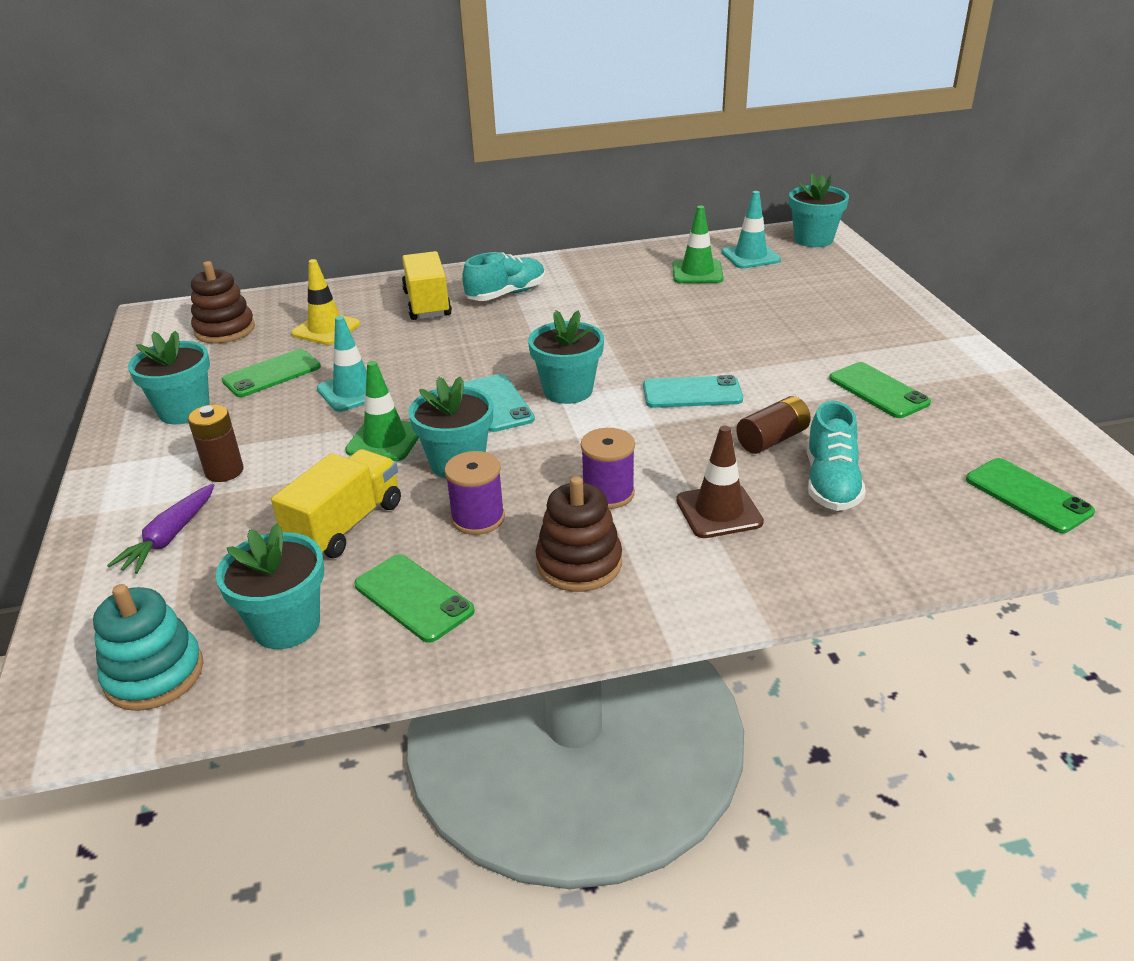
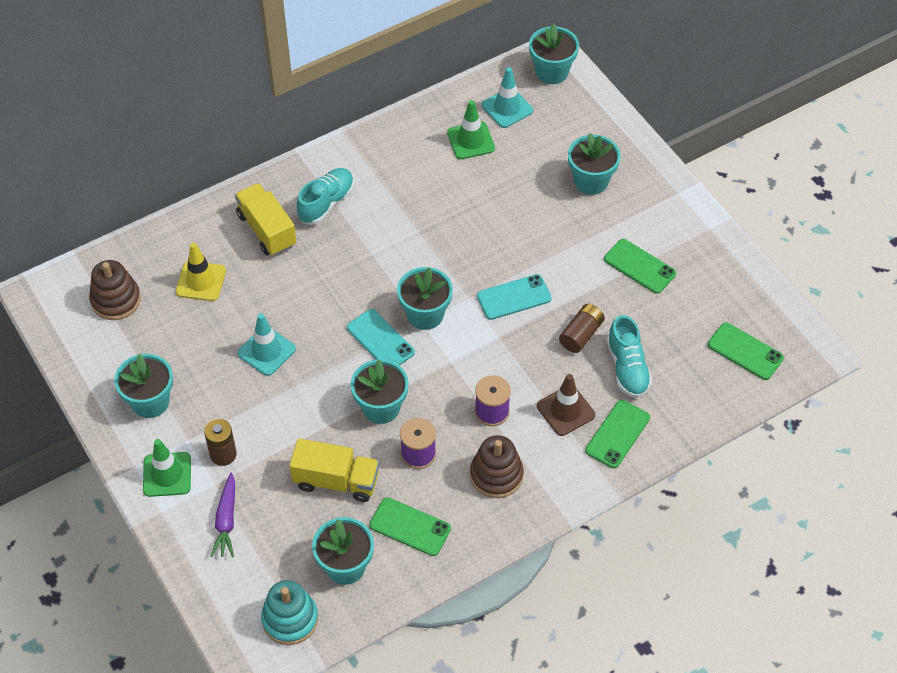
camera: 20 degrees left, 20 degrees up
(272, 374) = (191, 345): green phone -> green phone (617, 434)
(346, 525) = (336, 481): yellow truck -> yellow truck turned 90 degrees clockwise
(385, 440) = (319, 397): green traffic cone -> green traffic cone (167, 474)
(833, 316) = (591, 181): none -> turquoise flower pot

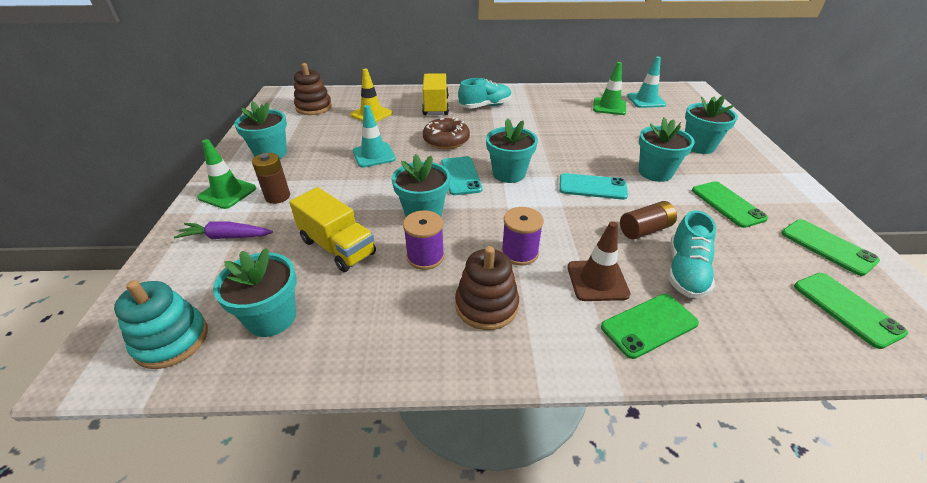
camera: 30 degrees right, 15 degrees down
(226, 520) = (226, 237): purple carrot -> purple carrot turned 60 degrees clockwise
(326, 290) = (446, 140): none -> brown donut
(410, 527) = (363, 312): green phone -> green phone (827, 247)
(551, 72) = (689, 94): turquoise flower pot -> turquoise flower pot (655, 172)

